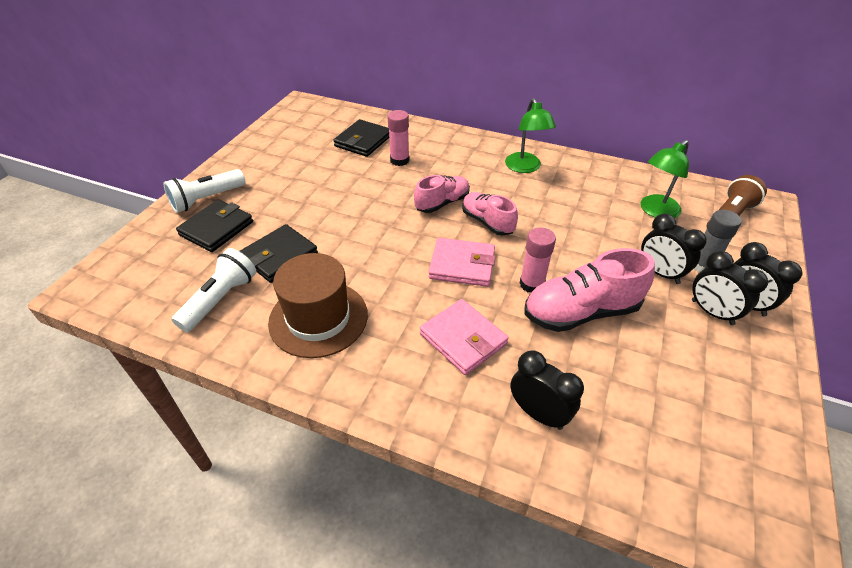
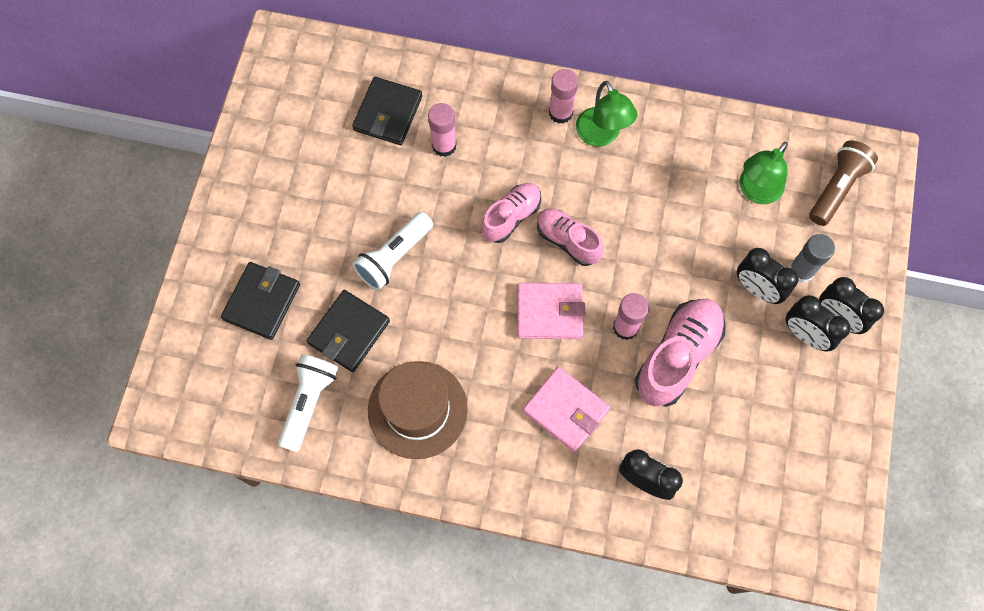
camera: 10 degrees left, 25 degrees up
(207, 199) = (230, 256): white flashlight -> white flashlight (394, 257)
(494, 153) = (560, 113): none -> pink glue stick
(581, 312) = (677, 357): pink shoe -> pink shoe turned 150 degrees clockwise

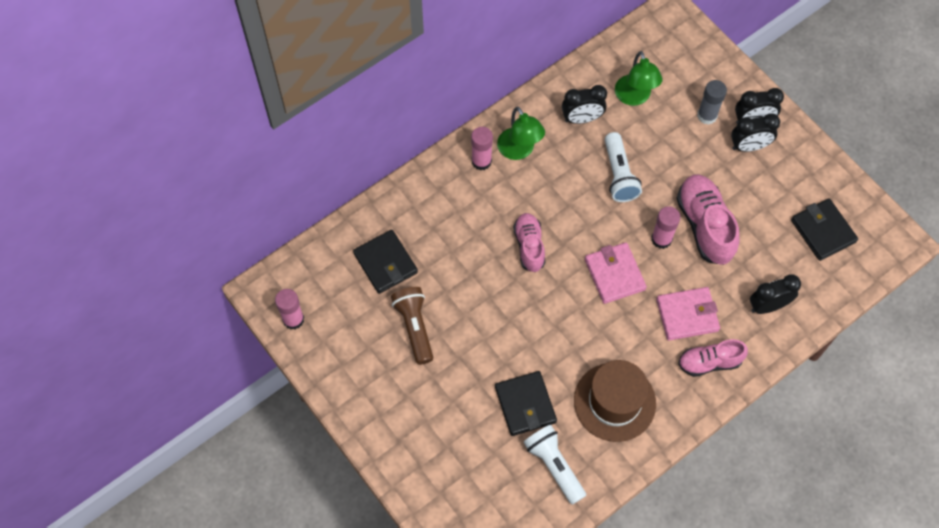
camera: 50 degrees left, 5 degrees down
(262, 302) = (455, 444): black wallet -> black wallet (823, 231)
(394, 257) = (495, 337): white flashlight -> white flashlight (619, 174)
(444, 145) = (441, 247): pink glue stick -> pink glue stick (293, 319)
(549, 312) = (614, 274): pink wallet -> pink wallet turned 60 degrees counterclockwise
(568, 241) = (575, 226): pink shoe -> pink shoe (709, 362)
(601, 135) = (519, 151): green lamp -> green lamp turned 45 degrees clockwise
(757, 289) = (698, 148): black clock -> black clock (582, 119)
(836, 188) = (671, 54): brown flashlight -> brown flashlight (414, 327)

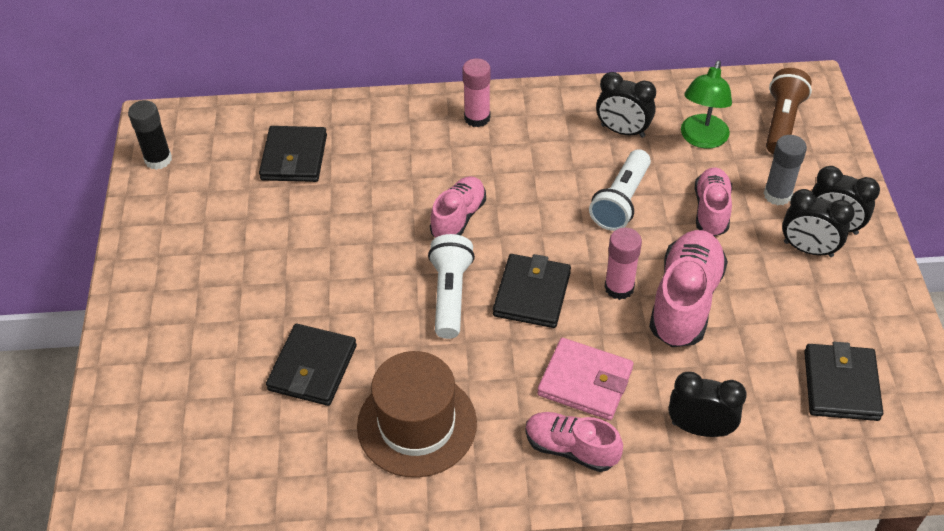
camera: 35 degrees right, 15 degrees down
(293, 319) = (158, 160): pink glue stick -> black glue stick
(414, 327) = (267, 229): brown flashlight -> brown flashlight (782, 122)
(519, 151) = (526, 127): green lamp -> none
(554, 466) = (286, 450): white flashlight -> white flashlight (450, 295)
(614, 274) = (532, 294): pink wallet -> black wallet
(676, 150) = (711, 210): none -> pink shoe

